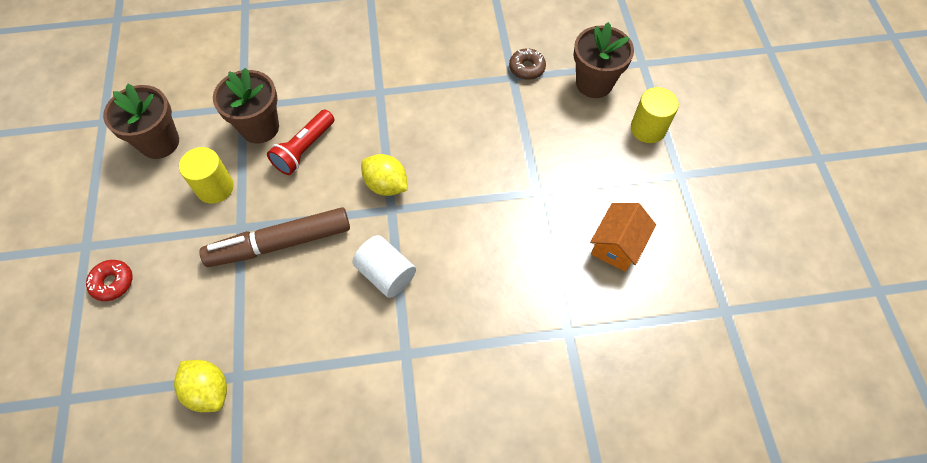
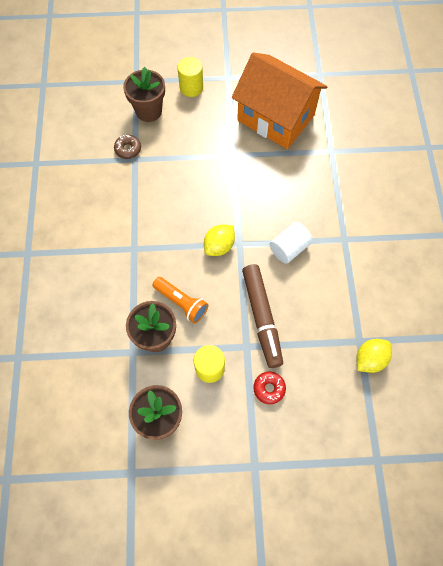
camera: 85 degrees left, 5 degrees up
(113, 283) = (288, 438): red donut -> red donut (269, 388)
(304, 149) = (181, 302): red flashlight -> orange flashlight
(617, 245) = (275, 118): orange house -> orange house, size x2.14

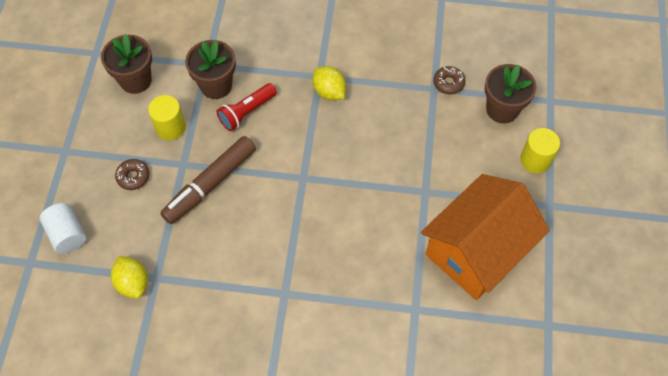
camera: 100 degrees right, 5 degrees down
(181, 302) = (246, 112): orange flashlight -> red flashlight
(219, 246) = (304, 157): yellow lemon -> yellow lemon (329, 92)
(261, 317) = (210, 184): brown marker -> brown marker turned 45 degrees counterclockwise
(269, 388) = (133, 177): red donut -> brown donut
(289, 248) = (286, 228): white cylinder -> white cylinder (67, 234)

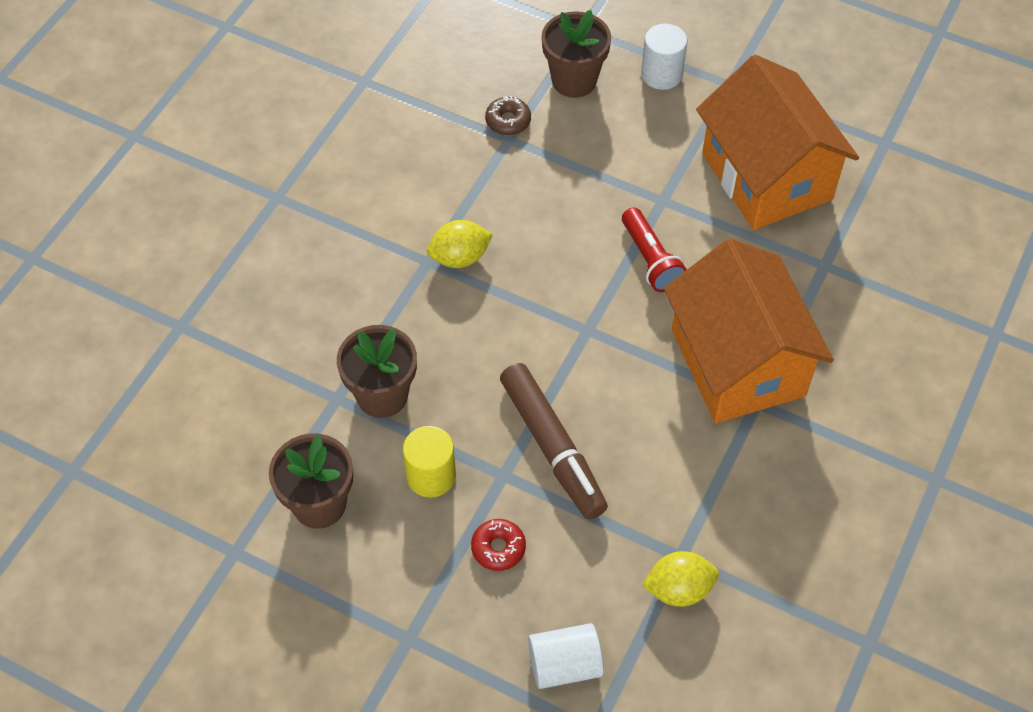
camera: 70 degrees left, 5 degrees down
(133, 177) = (498, 548): brown donut -> red donut
(246, 112) = (448, 368): red flashlight -> red flashlight (650, 260)
(311, 273) = (737, 362): none -> orange house
(535, 160) = (661, 74): yellow cylinder -> white cylinder

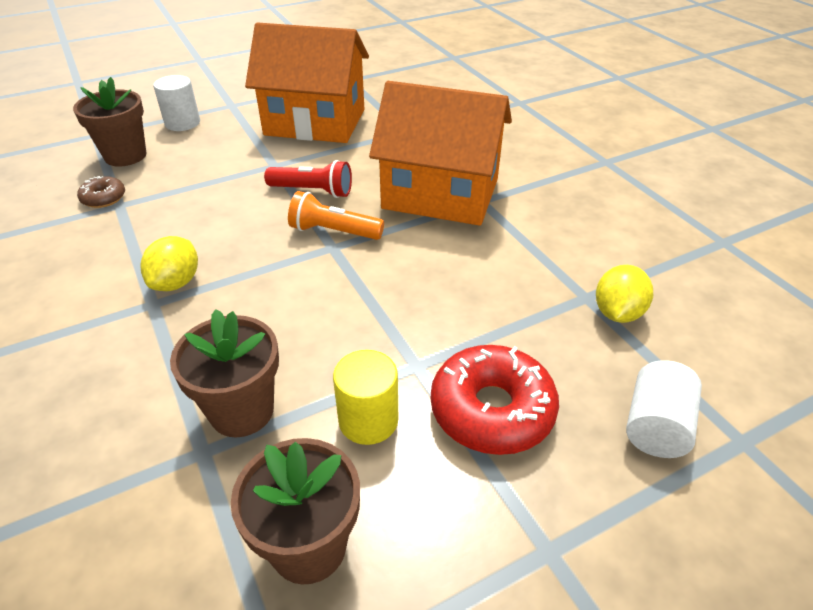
camera: 55 degrees left, 15 degrees down
(498, 548) = (492, 410): red donut -> red donut, size x1.96
(552, 447) = (419, 319): brown marker -> none
(608, 316) = (333, 231): none -> orange flashlight

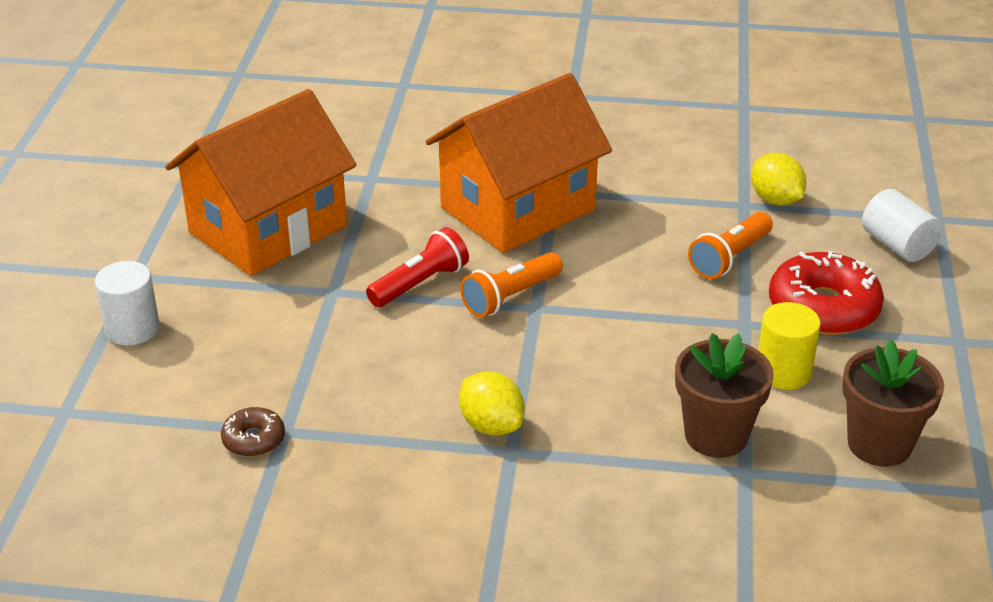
camera: 55 degrees left, 5 degrees down
(125, 156) = (163, 398): brown flower pot -> none
(500, 319) = (729, 258): none -> orange flashlight

